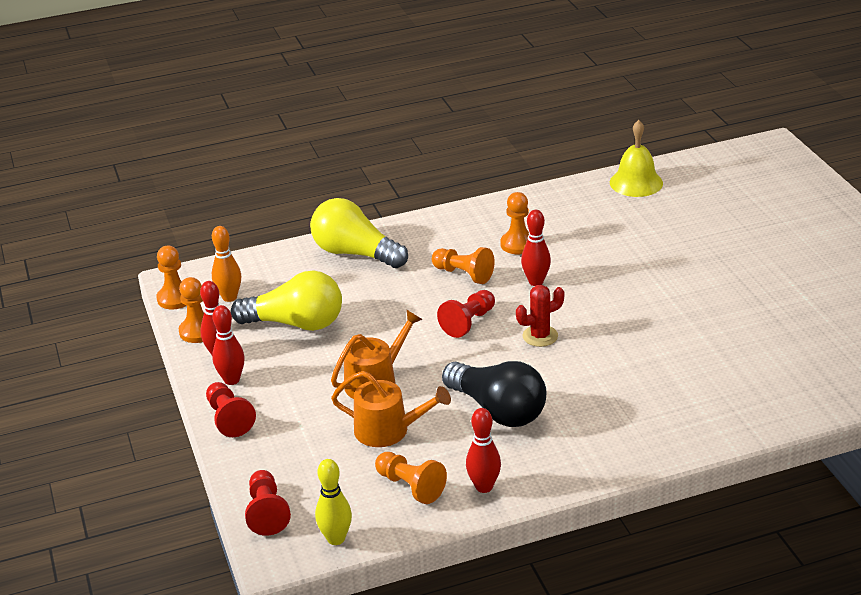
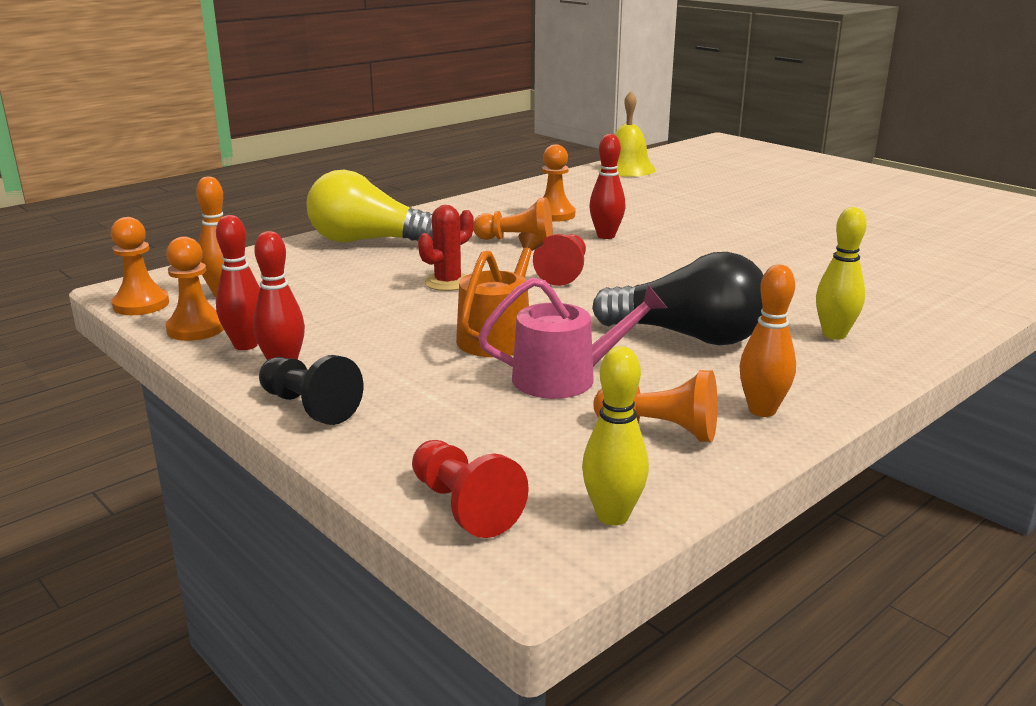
camera: 25 degrees left, 10 degrees down
(229, 419) = (309, 407): red pawn -> black pawn
(296, 323) = (338, 303): yellow light bulb -> none
(388, 430) = (564, 378): orange watering can -> pink watering can
(484, 487) = (762, 410): red bowling pin -> orange bowling pin
(540, 336) = (661, 272): red cactus -> red cactus (448, 282)
(599, 432) = (834, 335): none -> yellow bowling pin

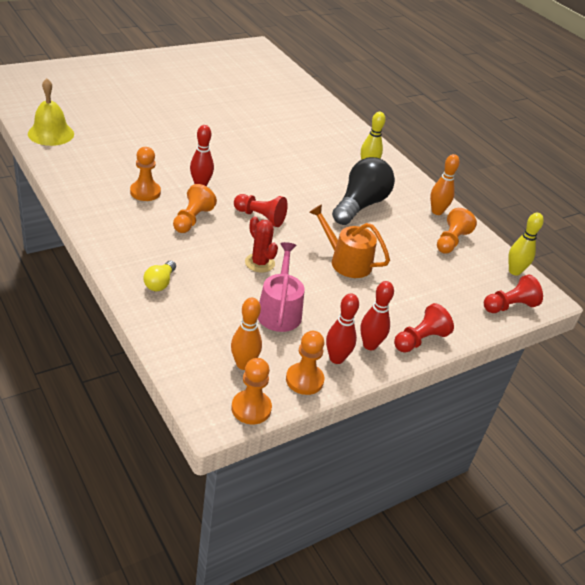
camera: 85 degrees left, 15 degrees up
(309, 407) = (420, 340): black pawn -> red pawn
(368, 241) = (160, 283): yellow light bulb -> yellow light bulb, size x0.47
(564, 378) = (399, 253): pink watering can -> pink watering can (279, 311)

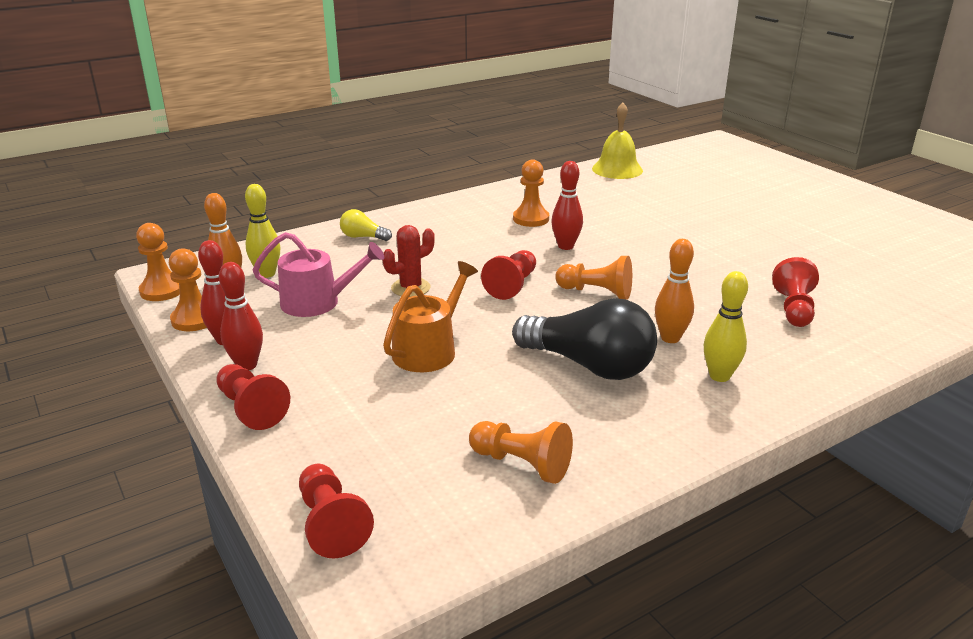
camera: 95 degrees right, 10 degrees down
(192, 219) = (487, 246): orange pawn -> orange pawn (596, 292)
(298, 128) = (794, 309): none -> red pawn
(437, 211) = (617, 453): orange bowling pin -> orange bowling pin (670, 338)
(514, 271) = (444, 549): yellow bowling pin -> yellow bowling pin (267, 274)

